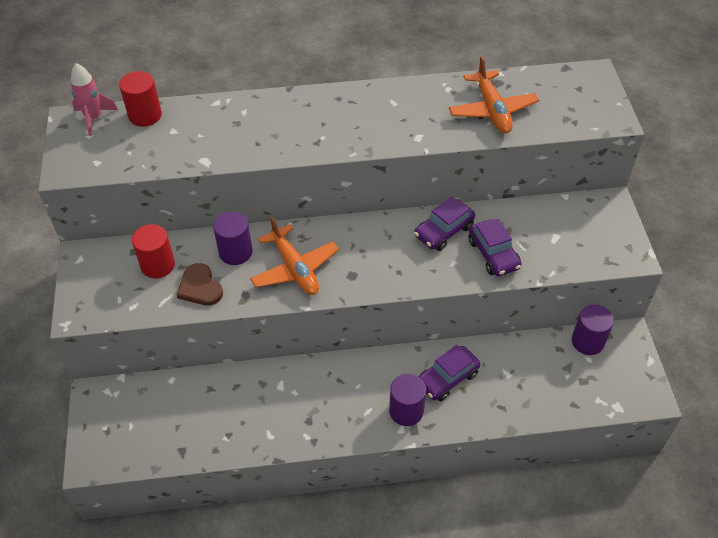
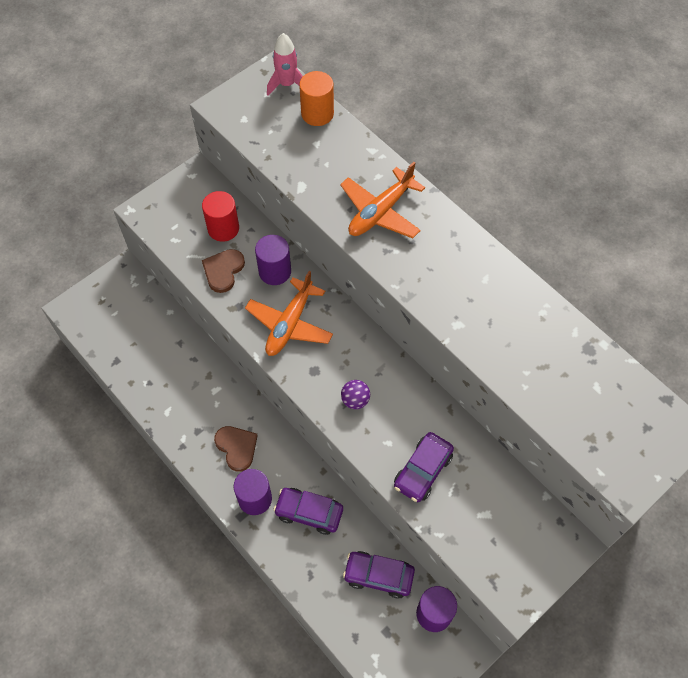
camera: 55 degrees right, 10 degrees up
(145, 115) = (317, 113): red cylinder -> orange cylinder
(348, 399) = (237, 447): none -> brown heart
(400, 263) = (355, 400): none -> purple ball
(444, 231) = (418, 414): purple car -> purple car (378, 576)
(492, 110) = (546, 366): orange plane -> orange plane (380, 212)

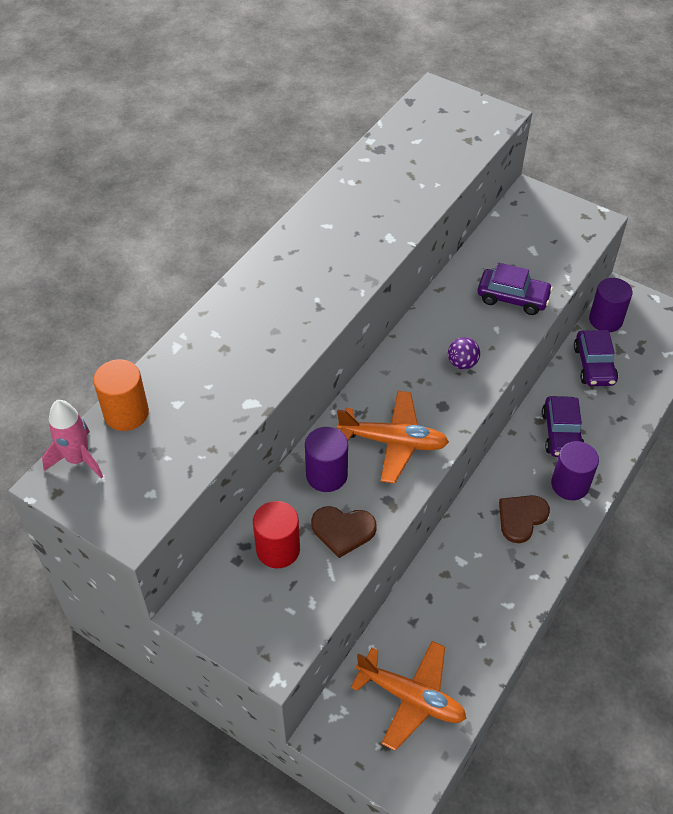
camera: 105 degrees left, 10 degrees down
(380, 212) = (267, 321): orange plane -> orange plane (411, 698)

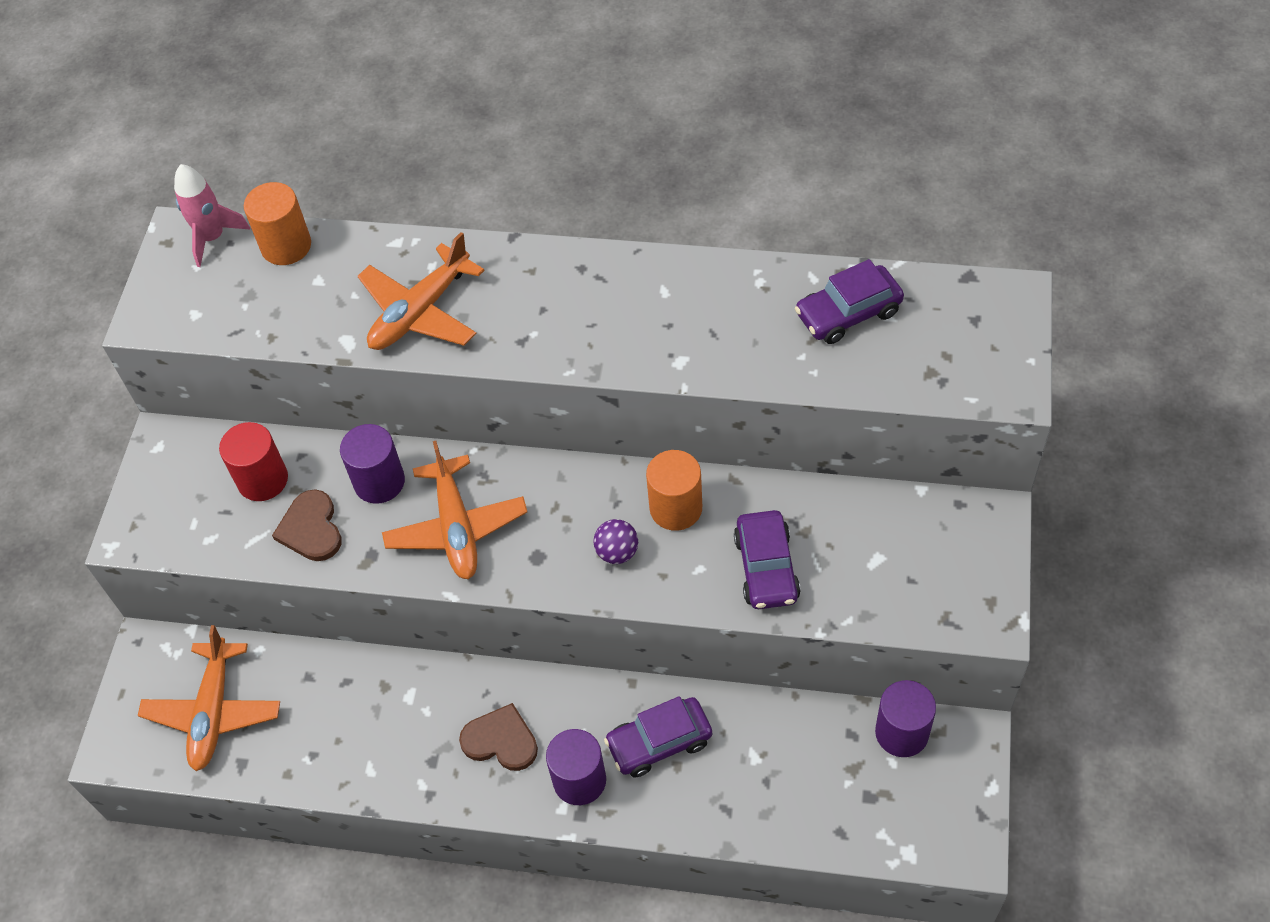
camera: 70 degrees right, 5 degrees up
(253, 352) = (420, 312): none -> orange plane
(445, 323) = (676, 508): none -> orange cylinder
(594, 365) = (804, 744): purple car -> purple car (848, 313)

